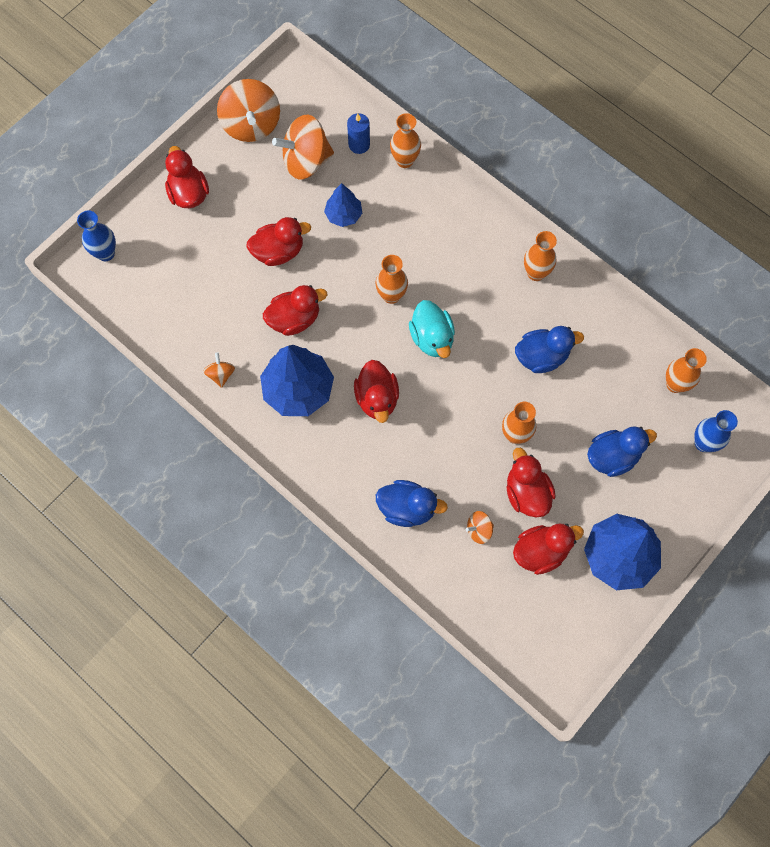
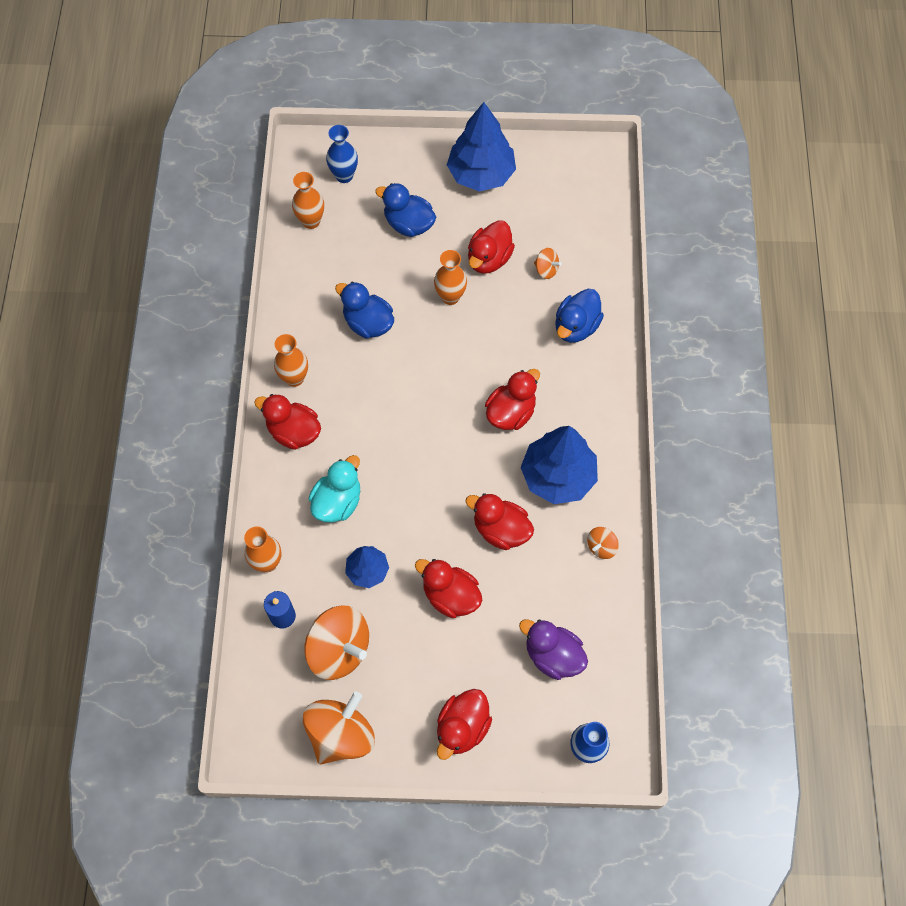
camera: 130 degrees left, 5 degrees down
(180, 282) = (553, 655): none -> purple duck
(391, 295) = (411, 471): orange vase -> none
(407, 508) = (576, 327): blue duck -> blue duck turned 120 degrees counterclockwise
(432, 338) = (422, 412): turquoise duck -> turquoise duck (337, 502)
(540, 551) = (524, 221): red duck -> red duck (294, 432)

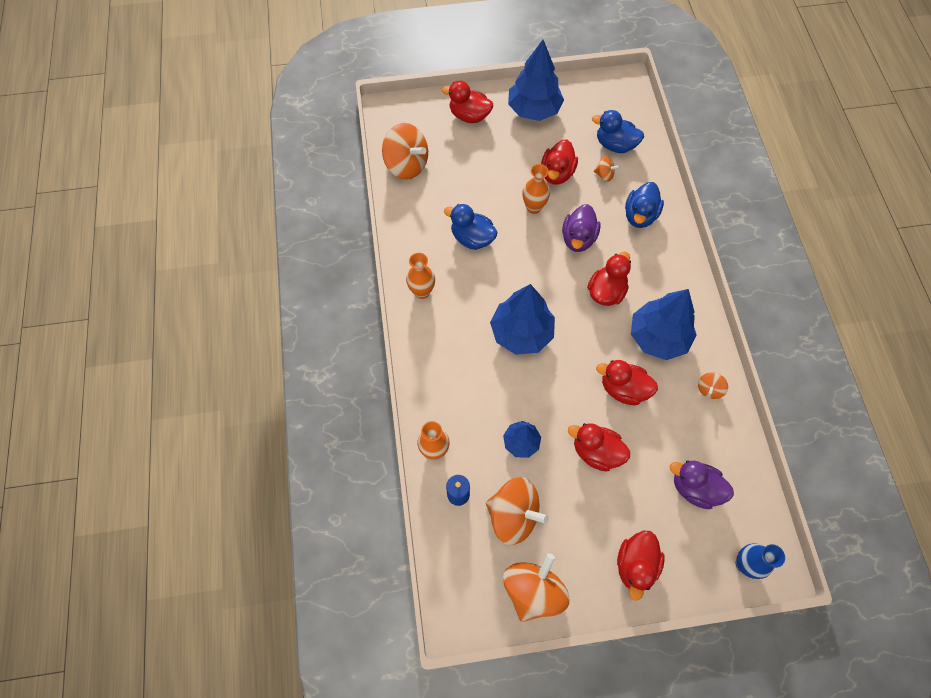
camera: 10 degrees left, 0 degrees up
(294, 432) = (431, 336): red duck -> red duck (469, 116)
(311, 221) = (406, 165): orange vase -> orange spinning top
(337, 502) = (482, 388): turquoise duck -> none
(344, 176) = (425, 126): blue vase -> none
(399, 445) = (521, 333): none -> blue tree
(408, 224) = (486, 156): blue duck -> blue duck (615, 145)
(494, 343) = (578, 238): none -> purple duck

